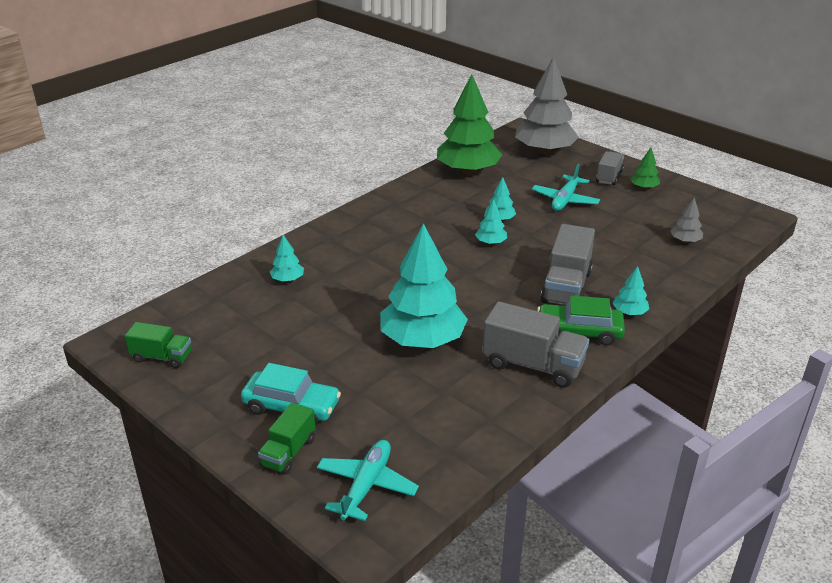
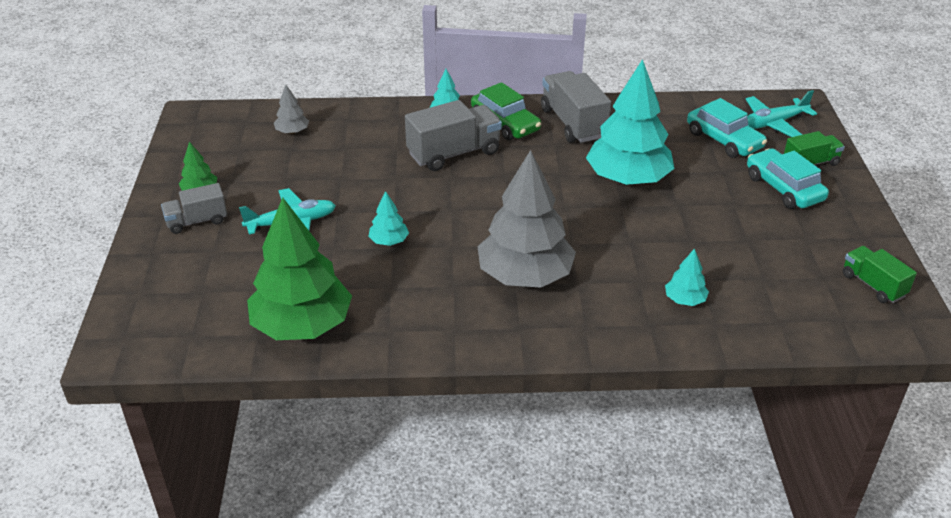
camera: 135 degrees left, 5 degrees up
(391, 430) = (724, 140): none -> turquoise car
(491, 242) = (441, 223): turquoise tree -> none
(544, 151) = (171, 297): grey tree -> grey tree (525, 276)

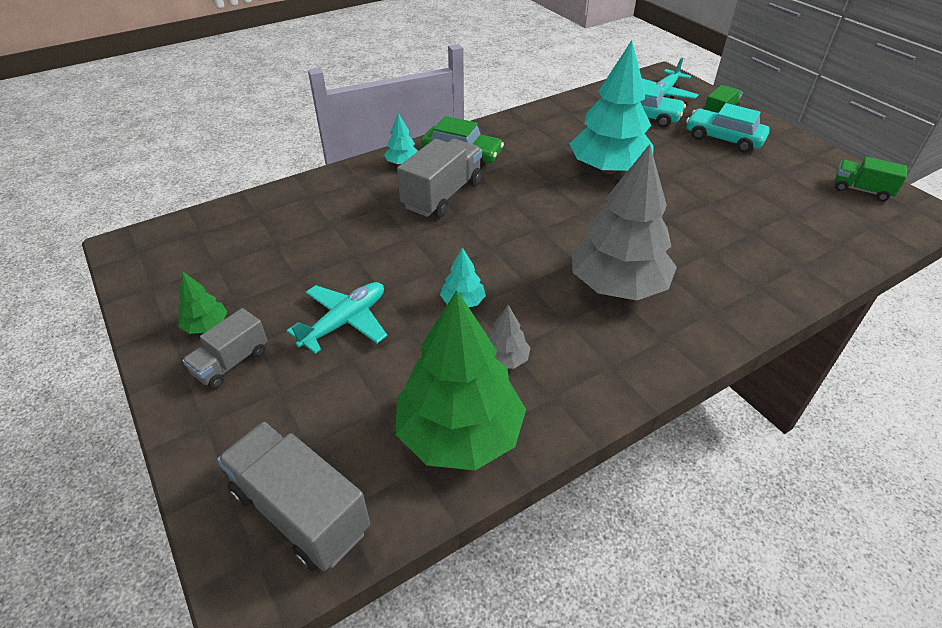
camera: 30 degrees left, 5 degrees up
(292, 132) = (261, 226): grey tree -> grey tree (505, 359)
(573, 123) = (518, 138): grey truck -> grey truck (300, 511)
(684, 300) = (759, 254): turquoise tree -> none

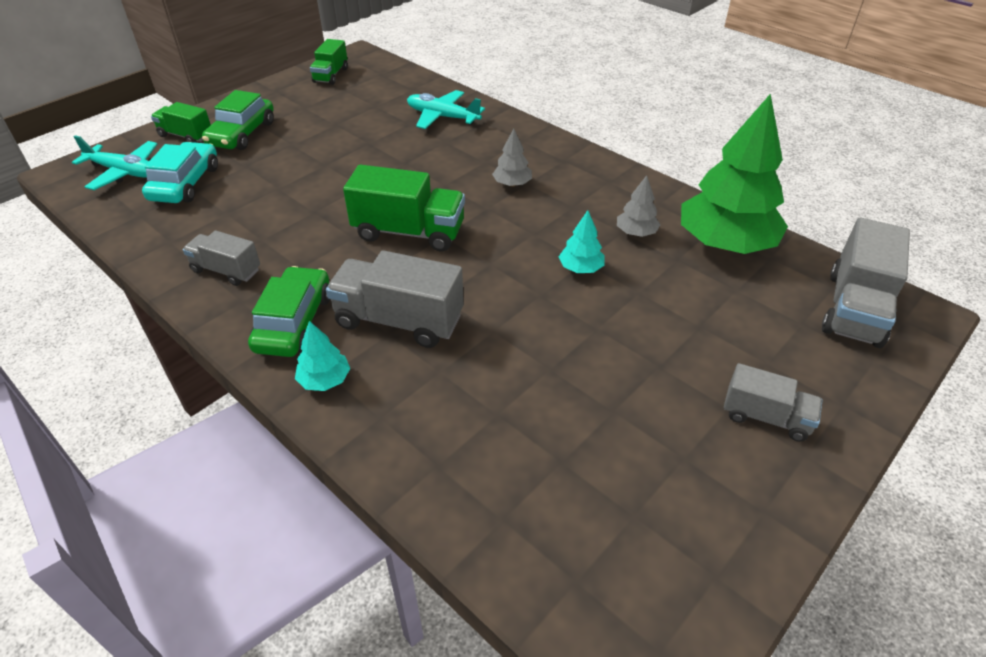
camera: 105 degrees left, 0 degrees up
(206, 326) = (736, 468): green tree -> none
(345, 322) = (656, 344): turquoise plane -> turquoise plane (442, 117)
(528, 132) = (226, 270): none -> grey truck
(550, 211) = (409, 232): none -> green truck
(608, 169) = (314, 201): turquoise tree -> none
(617, 285) = (512, 184): grey tree -> grey tree, size x0.43
(723, 139) = (242, 134): turquoise car -> green car

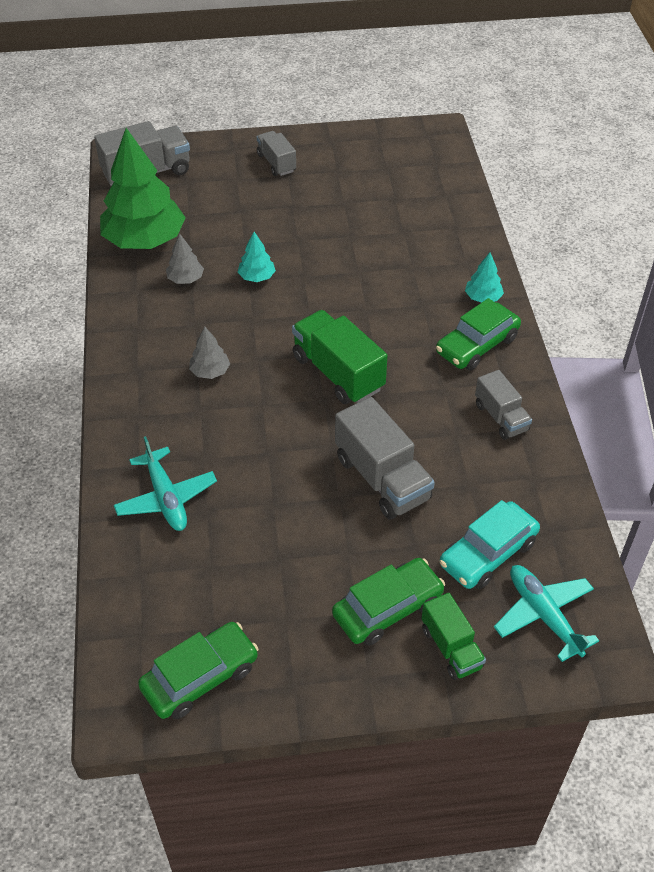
camera: 140 degrees left, 5 degrees up
(331, 75) = (200, 677): green truck -> green car
(399, 320) = (408, 309): grey truck -> grey truck (382, 478)

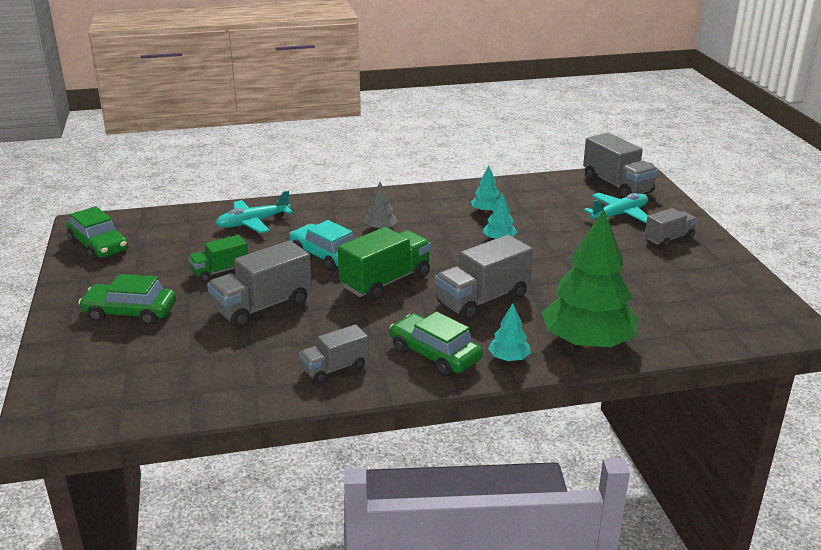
camera: 85 degrees right, 20 degrees down
(144, 240) = (528, 192): green tree -> green tree (587, 342)
(185, 279) = (486, 211): grey tree -> turquoise tree
(380, 303) = (482, 299): none -> grey truck
(387, 608) = (130, 313): green car -> green car turned 135 degrees clockwise
(451, 648) = (84, 342): green truck -> green truck (220, 271)
(488, 553) = (172, 360): turquoise car -> turquoise car (326, 256)
(543, 615) = (98, 389): turquoise plane -> turquoise plane (619, 215)

